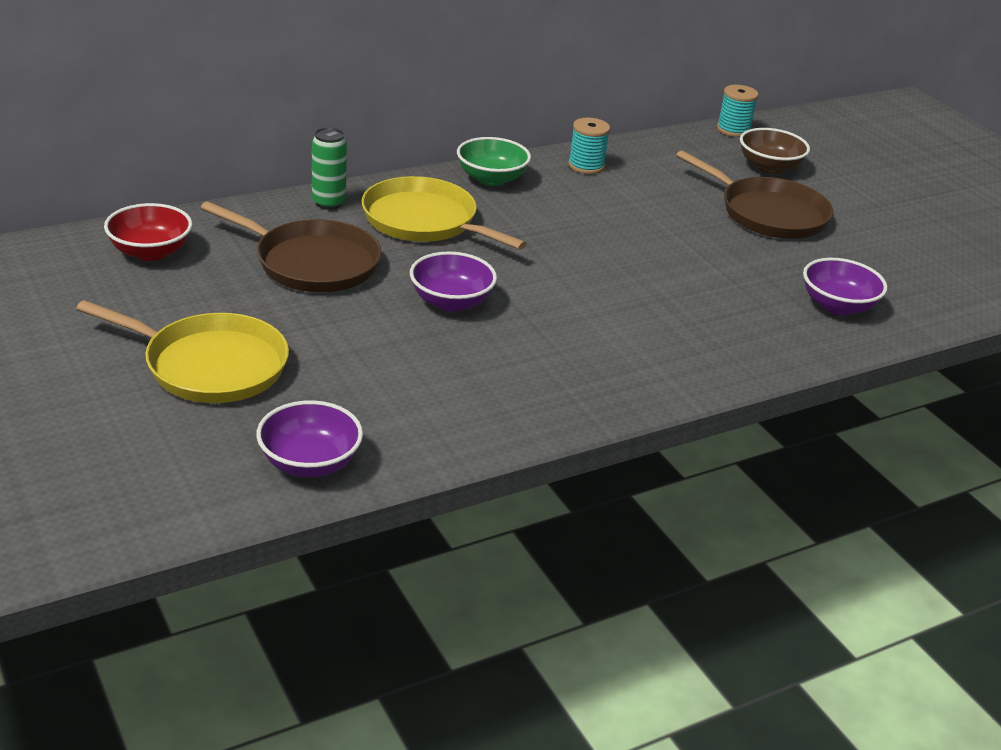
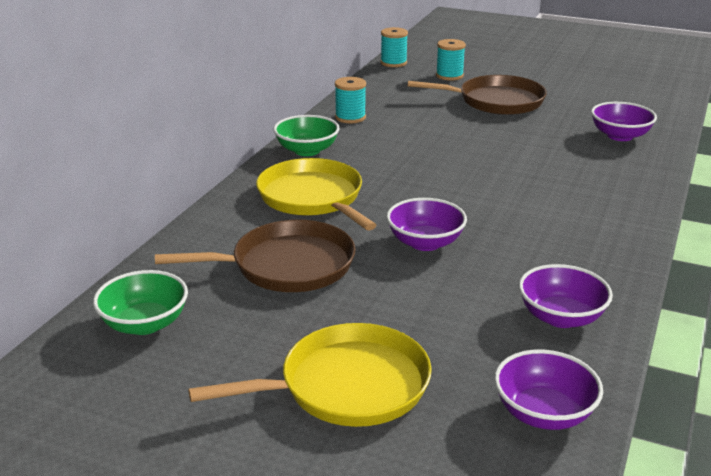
camera: 35 degrees left, 5 degrees down
(150, 252) = (145, 324): red bowl -> green bowl
(328, 203) = (224, 217): green can -> none
(424, 221) = (313, 198): yellow pan -> yellow pan turned 60 degrees clockwise
(453, 414) = (561, 317): none -> purple bowl
(769, 167) = (449, 76): brown bowl -> turquoise spool

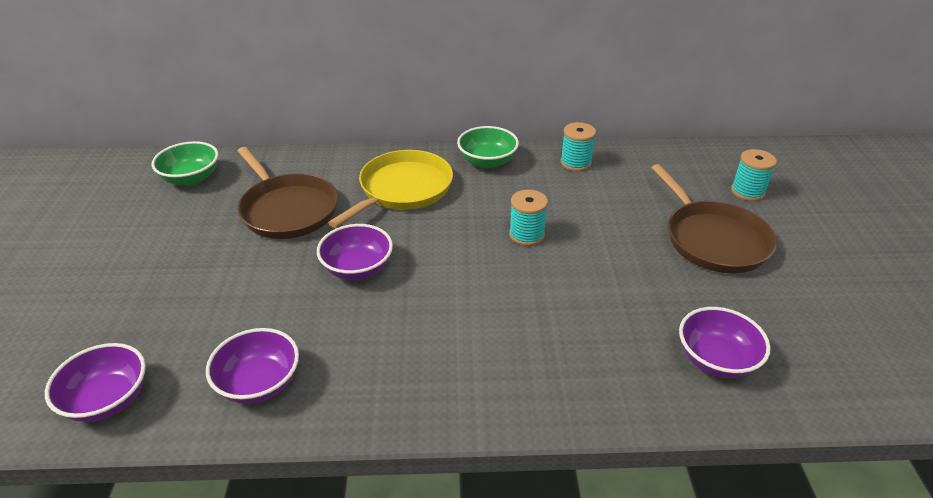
camera: 65 degrees right, 10 degrees up
(347, 386) = (132, 283): yellow pan -> none
(393, 63) = (737, 150): turquoise spool -> turquoise spool (526, 235)

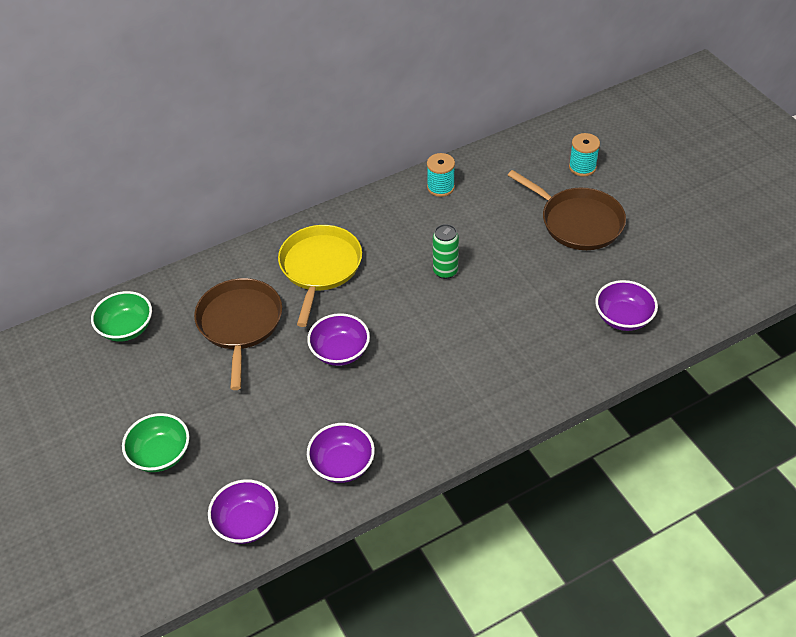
camera: 25 degrees left, 10 degrees up
(287, 209) = (240, 324): brown pan -> brown pan turned 120 degrees counterclockwise
(487, 161) = (369, 212): green bowl -> green bowl (160, 454)
(526, 235) = (445, 271): turquoise spool -> green can

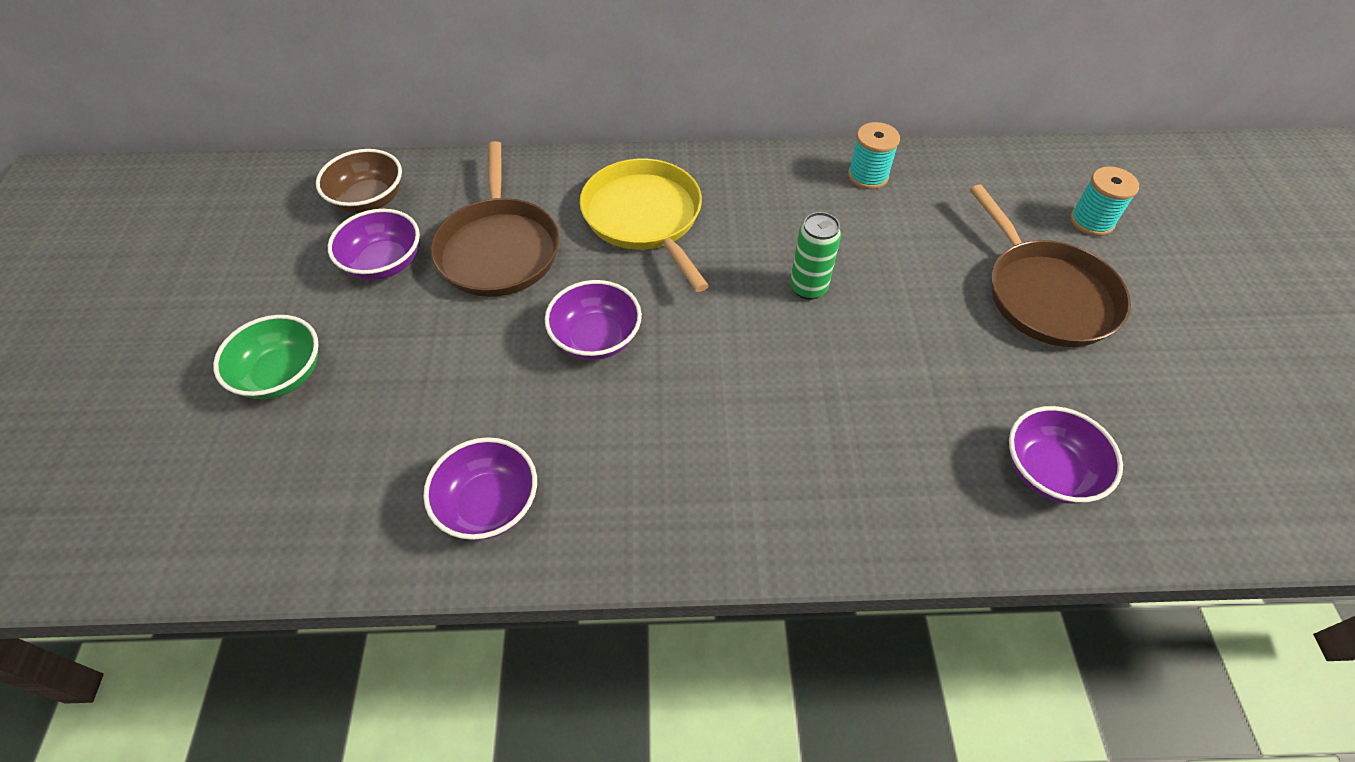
camera: 25 degrees right, 5 degrees up
(126, 328) = (369, 200): green bowl -> brown bowl
(240, 324) = (498, 249): brown pan -> brown pan turned 150 degrees clockwise
(247, 523) = (306, 527): purple bowl -> purple bowl (384, 263)
(320, 267) = (645, 218): yellow pan -> yellow pan turned 60 degrees counterclockwise

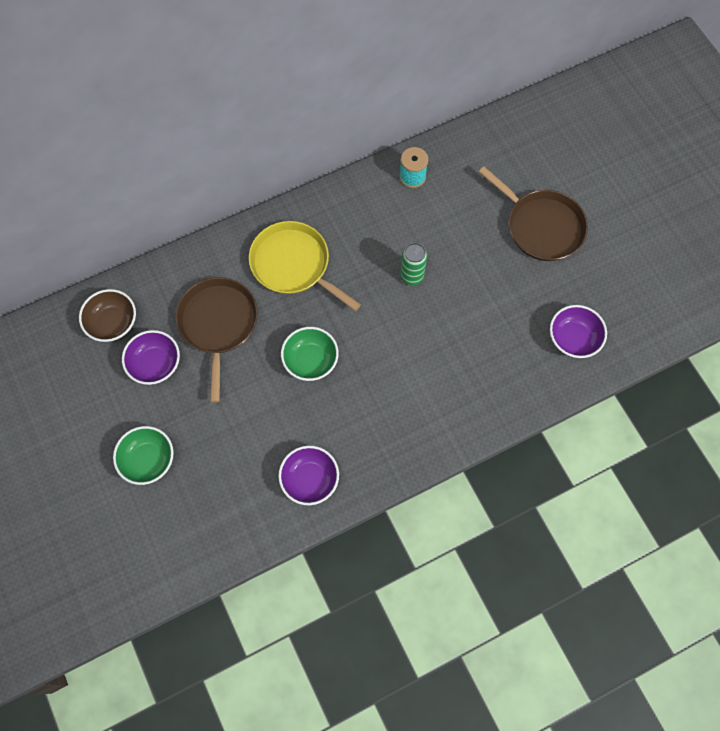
camera: 25 degrees left, 15 degrees up
(498, 249) = (218, 324): brown pan -> brown pan turned 150 degrees counterclockwise
(596, 338) = (310, 360): purple bowl -> green bowl
(1091, 221) = (551, 161): turquoise spool -> none

